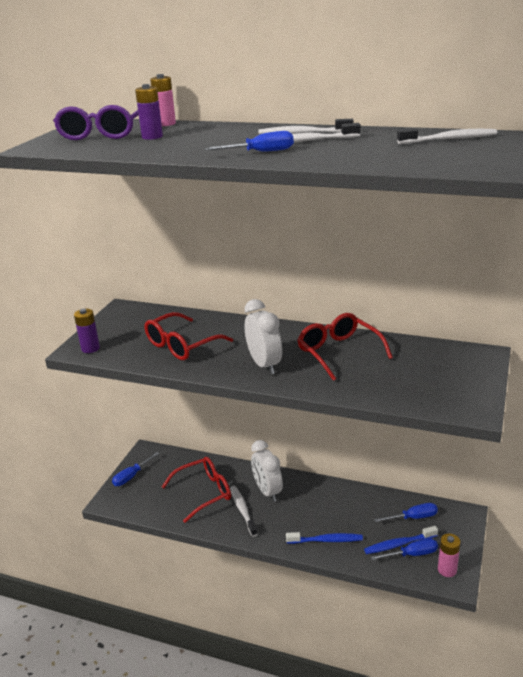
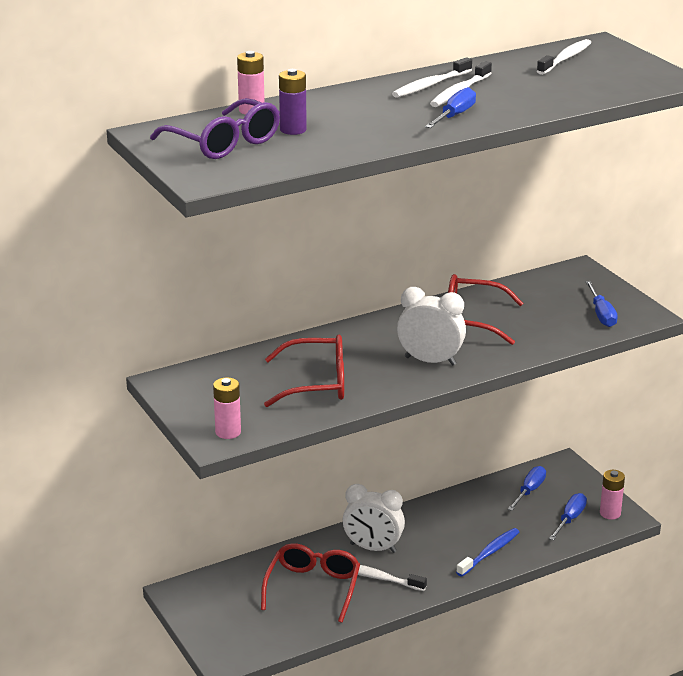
camera: 50 degrees left, 0 degrees up
(90, 348) = (228, 432): purple battery -> pink battery
(132, 476) = (206, 622): blue screwdriver -> blue screwdriver (601, 314)
(181, 345) = (317, 383): red glasses -> red glasses turned 90 degrees counterclockwise
(399, 544) = (549, 518): blue toothbrush -> none

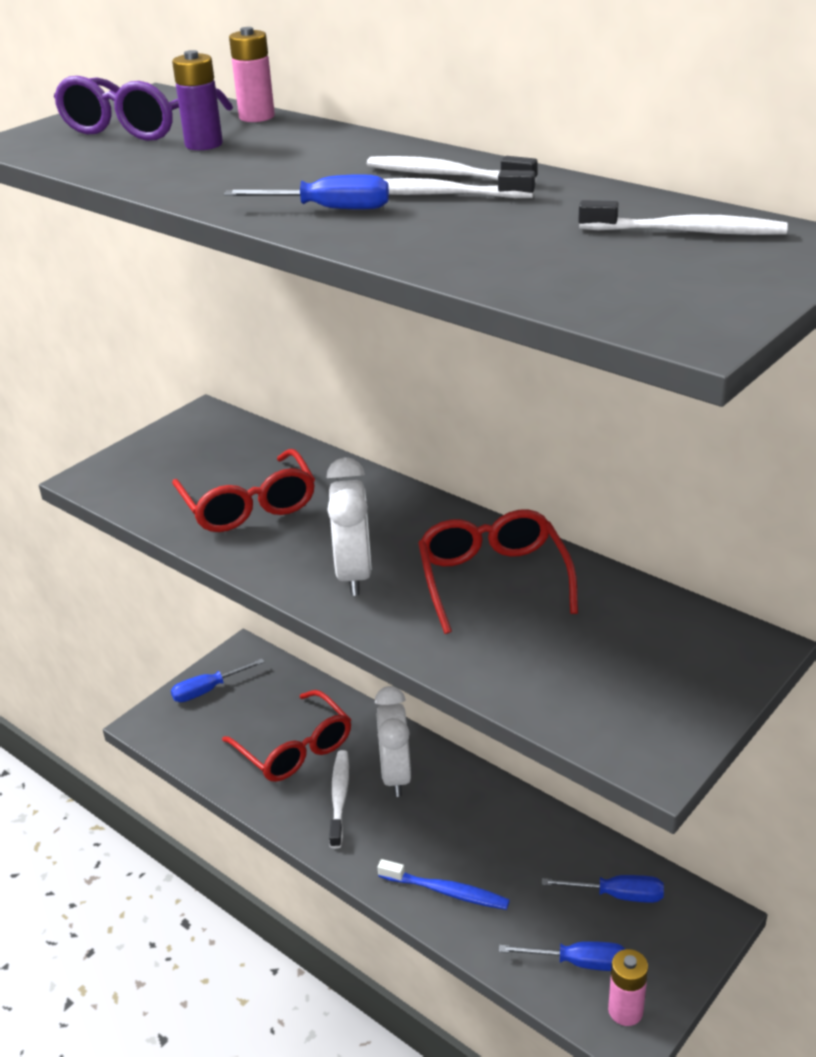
camera: 70 degrees right, 5 degrees up
(228, 432) = (112, 480): pink battery -> none
(313, 587) = (295, 749): red glasses -> red glasses turned 60 degrees clockwise
(601, 314) = (614, 704): blue screwdriver -> blue screwdriver (208, 690)

